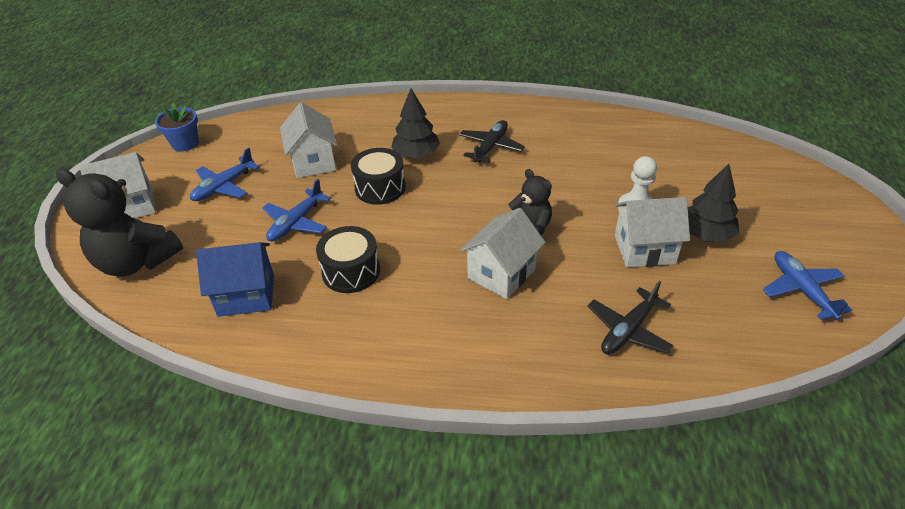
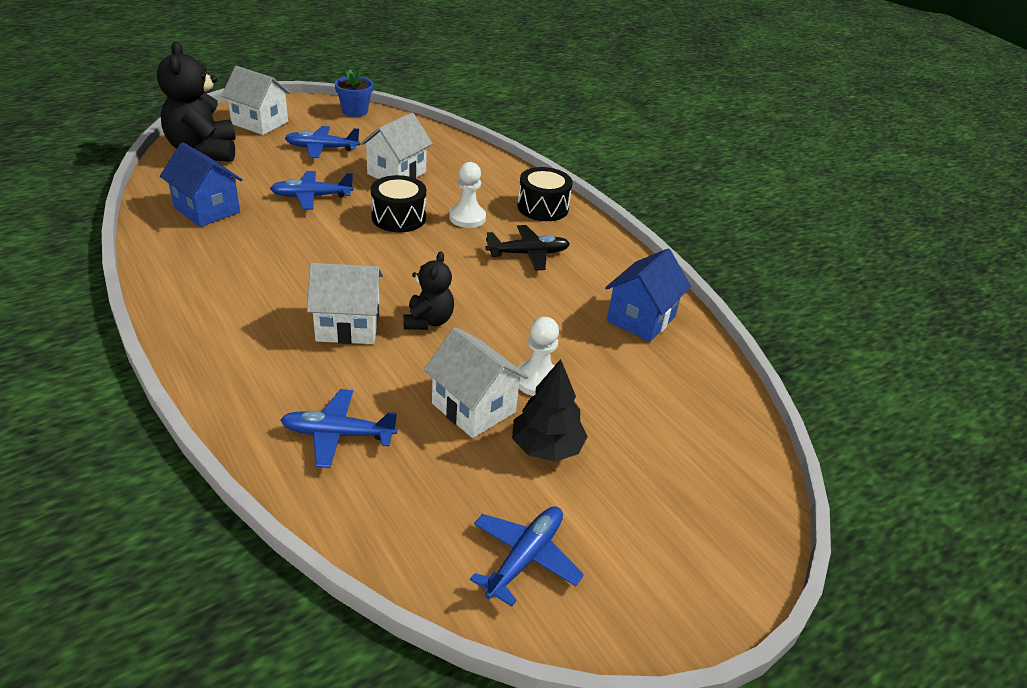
camera: 45 degrees right, 5 degrees down
(351, 271) = (277, 245): black drum -> black drum (543, 207)
(416, 154) = (467, 218): black tree -> white pawn
(606, 135) = (641, 319): none -> blue house
(628, 330) = (338, 434): black plane -> blue plane

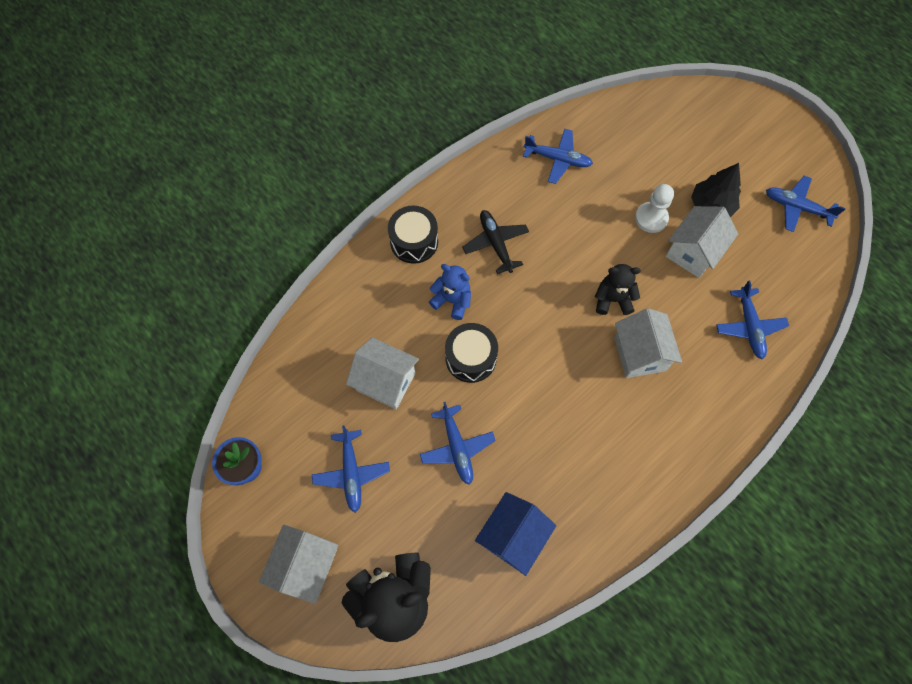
camera: 95 degrees left, 30 degrees up
(467, 218) = (452, 300): white pawn -> blue teddy bear
(641, 319) = (558, 159): blue house -> blue plane

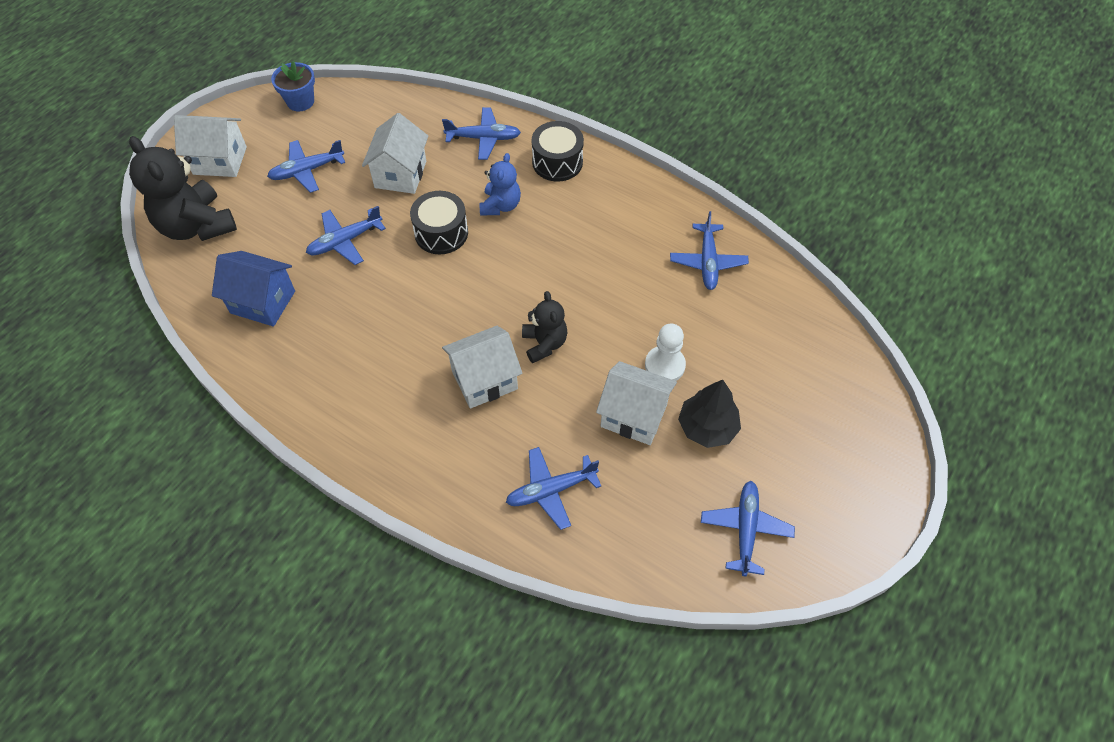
camera: 75 degrees right, 10 degrees down
(363, 297) = (483, 138): none -> blue plane
(495, 243) = (578, 227): black plane -> none

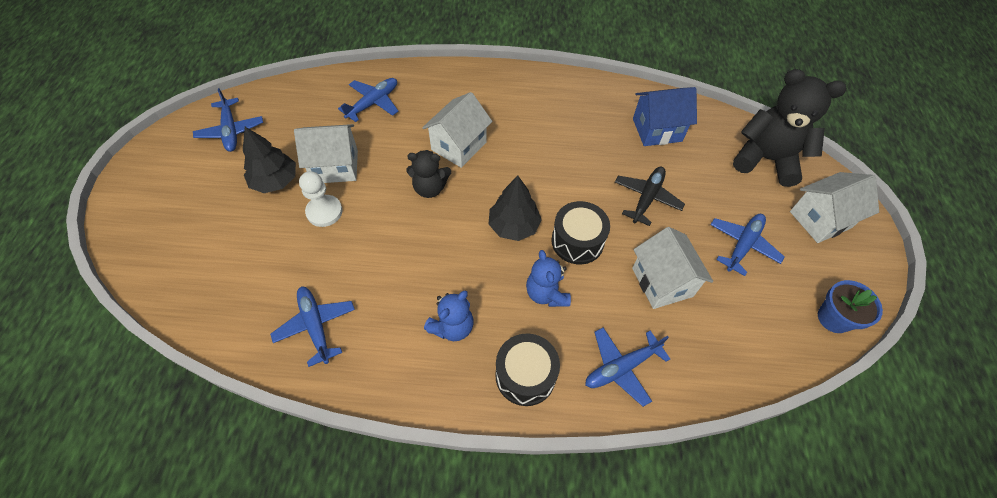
camera: 150 degrees right, 0 degrees up
(345, 241) = (647, 198): blue plane -> black plane
(487, 270) = (514, 226): none -> black tree
(544, 343) = (430, 188): black teddy bear -> black teddy bear turned 45 degrees counterclockwise
(593, 215) = (452, 327): none -> blue teddy bear

